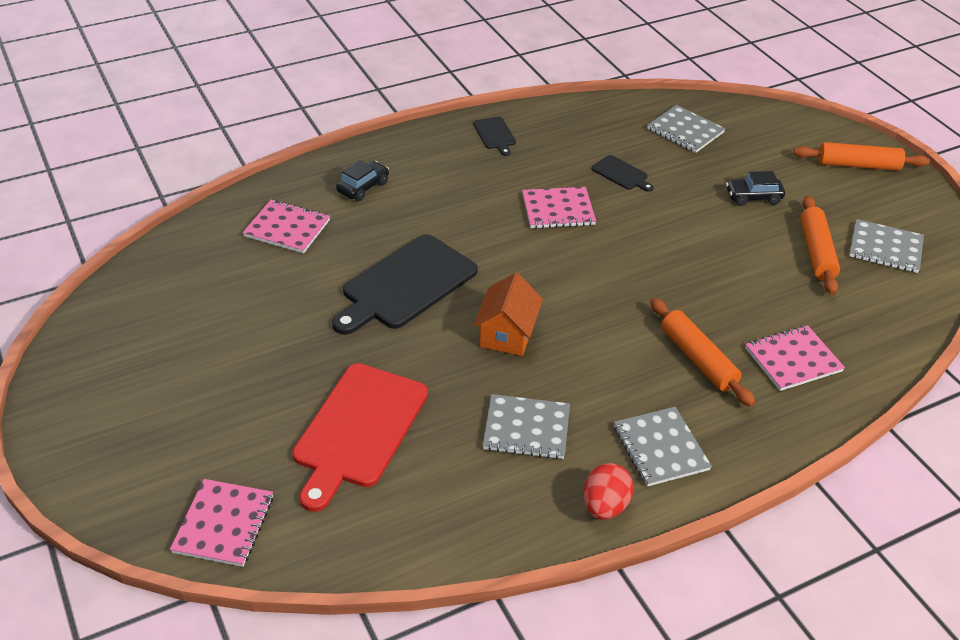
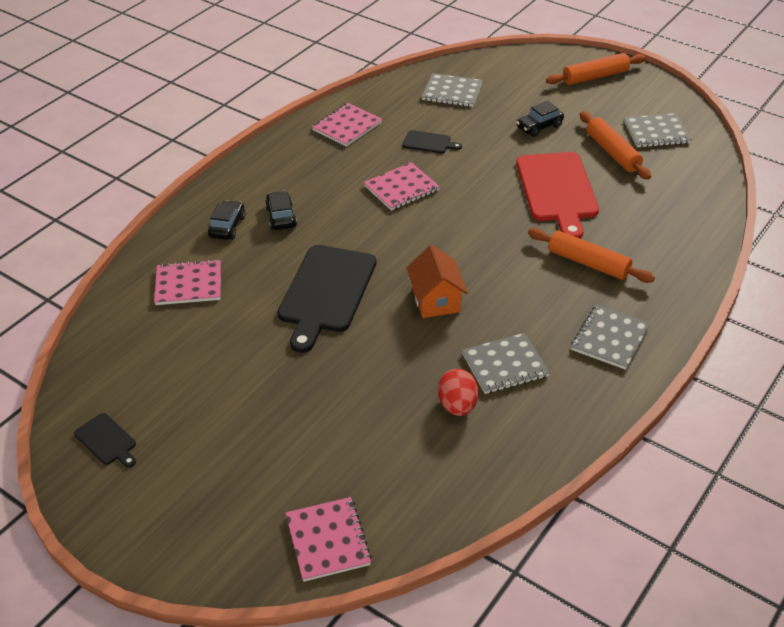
camera: 25 degrees left, 0 degrees up
(358, 430) = (378, 421): red cutting board -> red cutting board (557, 190)
(419, 196) = (281, 217): none -> black car
(495, 134) = (305, 145): black cutting board -> black cutting board (107, 441)
(605, 506) = (602, 397): red egg -> red egg (457, 406)
(660, 448) = (610, 338): grey notebook -> grey notebook turned 75 degrees clockwise
(793, 360) = (653, 237): pink notebook -> pink notebook (347, 126)

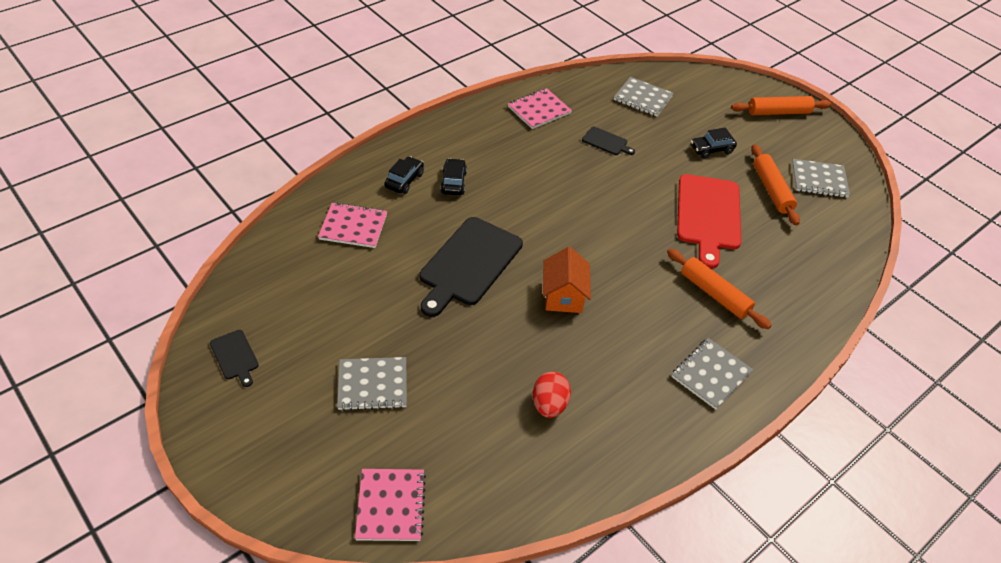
camera: 10 degrees right, 5 degrees up
(401, 188) = (567, 180): pink notebook -> none
(505, 365) = (605, 376): grey notebook -> grey notebook (372, 385)

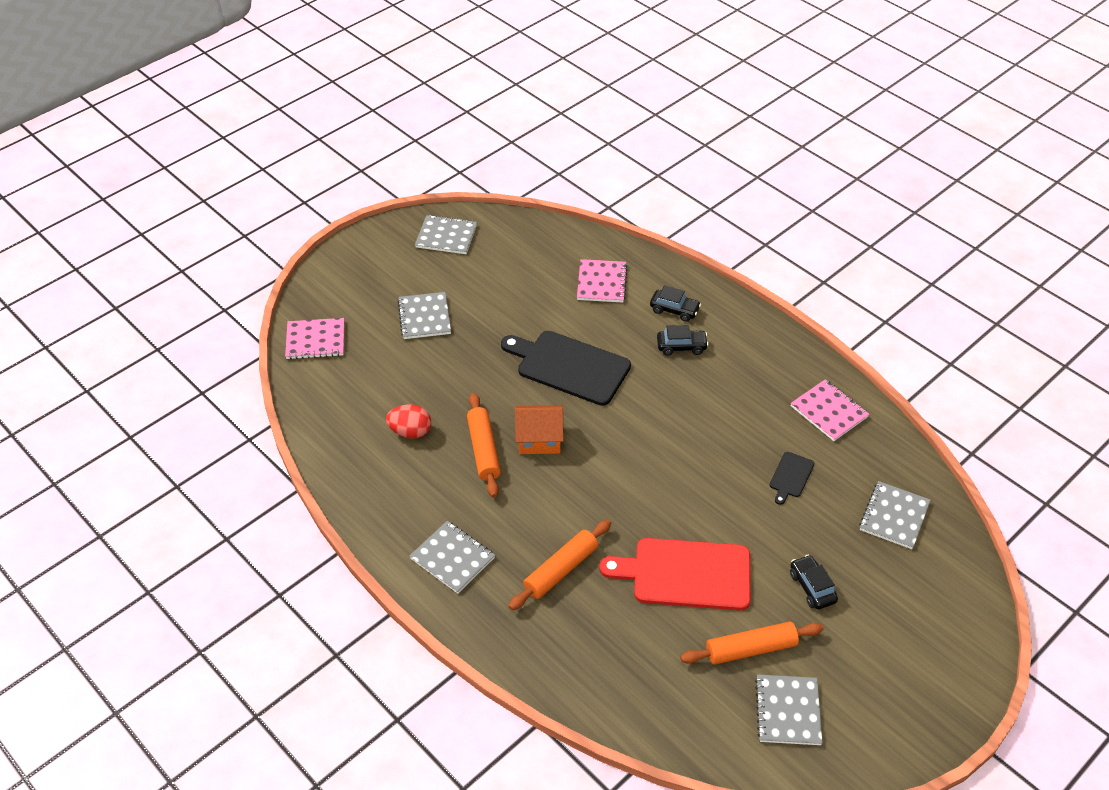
camera: 90 degrees right, 0 degrees up
(235, 356) = (446, 236): black cutting board -> grey notebook
(778, 112) = (925, 679): orange rolling pin -> orange rolling pin (483, 450)

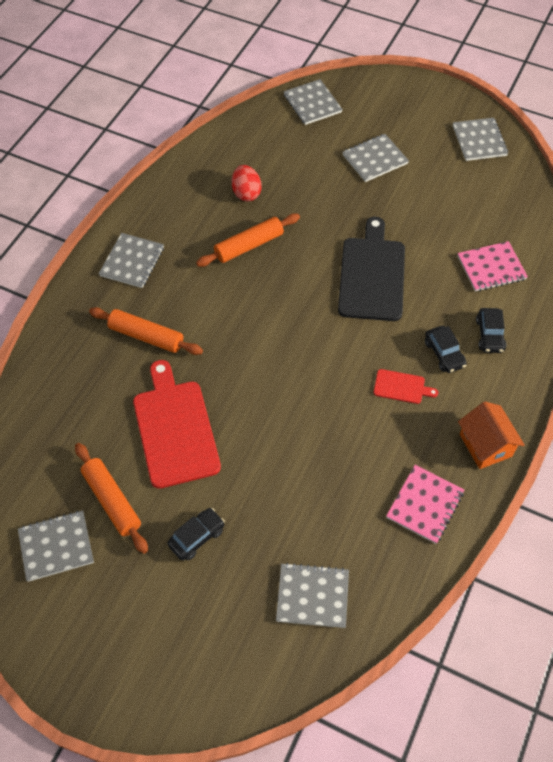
camera: 70 degrees right, 10 degrees up
(315, 340) = (312, 103): pink notebook -> grey notebook
(539, 440) = (277, 279): orange house -> orange house (485, 445)
(705, 387) = (401, 387): none -> red cutting board
(791, 476) = (323, 488): black cutting board -> none

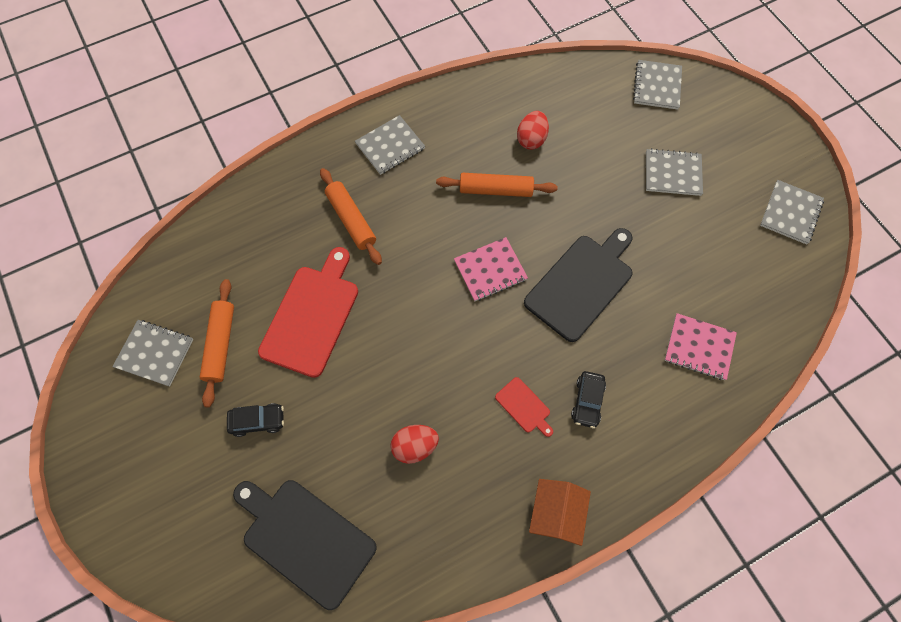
camera: 35 degrees right, 10 degrees up
(312, 596) = (305, 539): grey notebook -> black cutting board
(342, 469) = (415, 446): none -> red egg
(424, 505) = (458, 528): pink notebook -> pink notebook (490, 270)
(490, 335) = (644, 412): black car -> none

